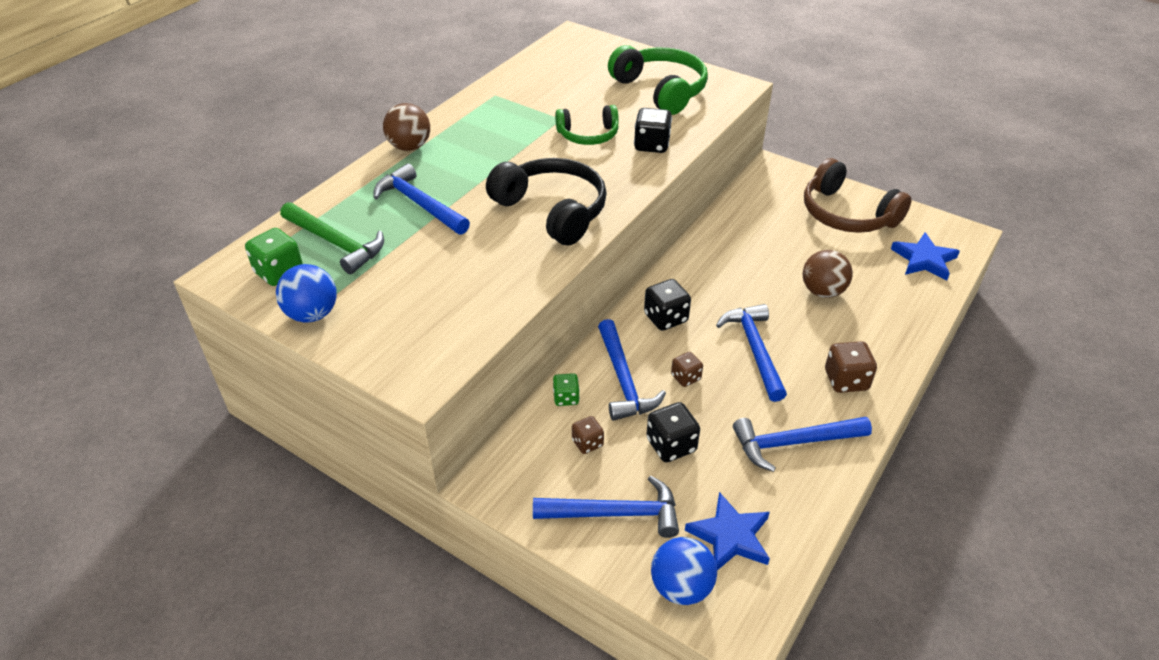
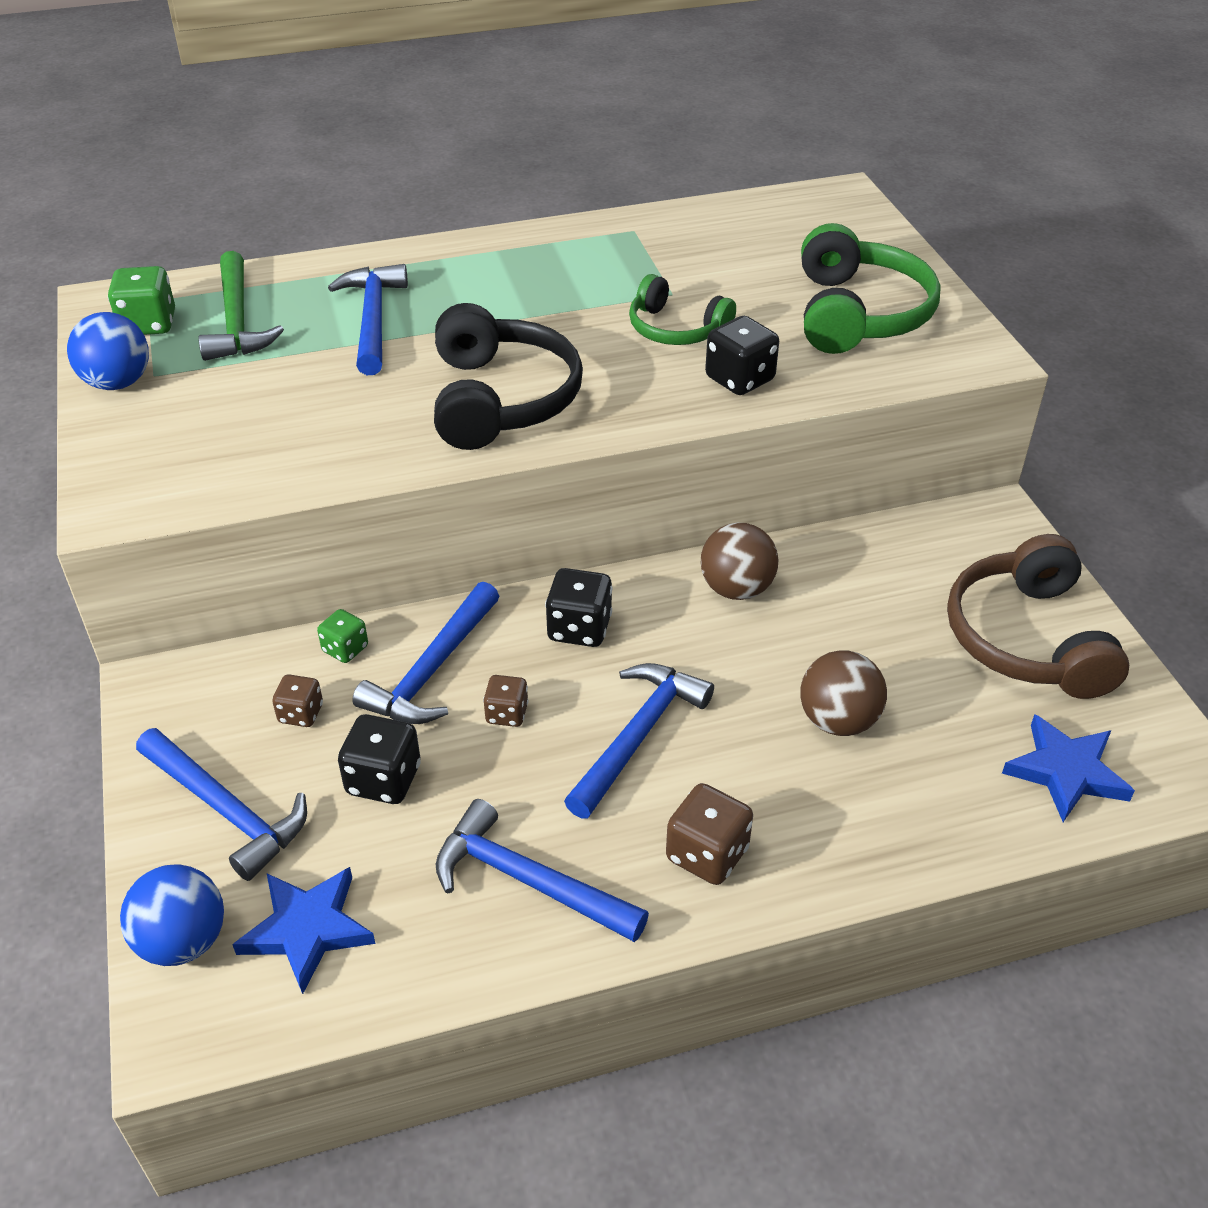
camera: 40 degrees right, 0 degrees up
(409, 147) = (452, 250): brown ball -> brown ball (736, 589)

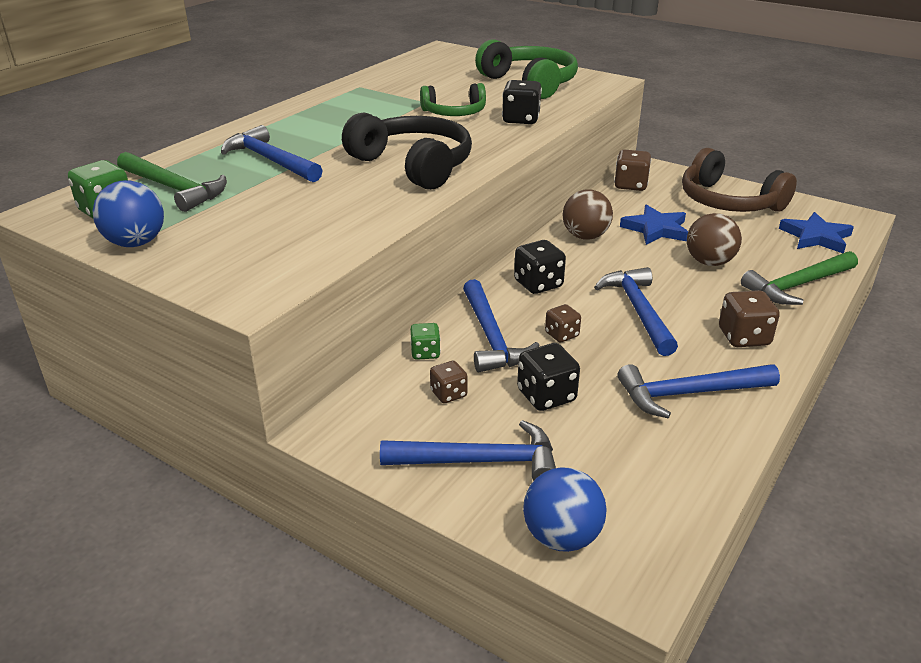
camera: 40 degrees left, 10 degrees down
(307, 929) = (620, 484): blue star -> blue star (656, 229)
(903, 829) = (797, 285): none -> green hammer
(923, 536) = (630, 185): none -> brown dice

